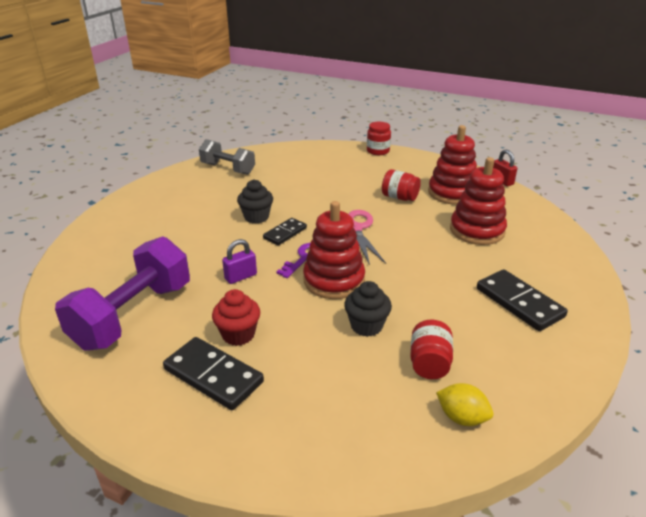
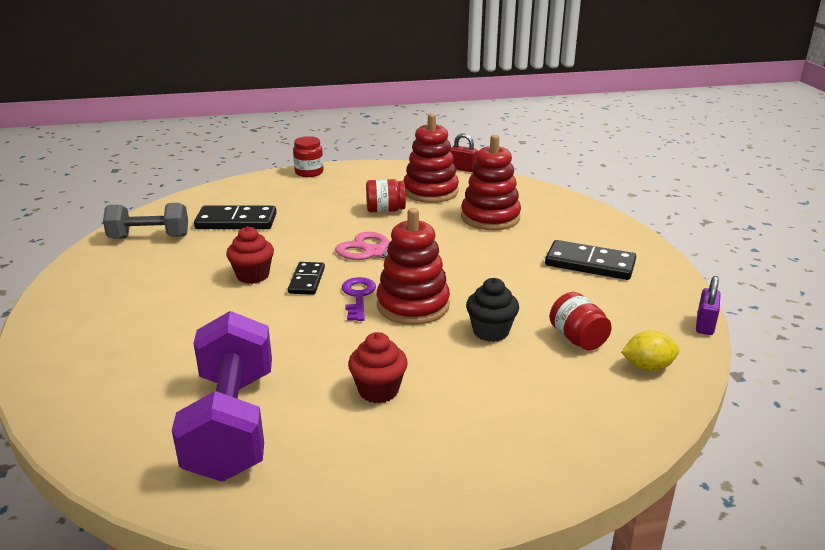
camera: 35 degrees left, 5 degrees down
(213, 375) = (400, 436): black domino -> black domino (236, 221)
(240, 277) = (311, 338): purple padlock -> purple padlock (705, 325)
(256, 217) = (253, 276): black cupcake -> red cupcake

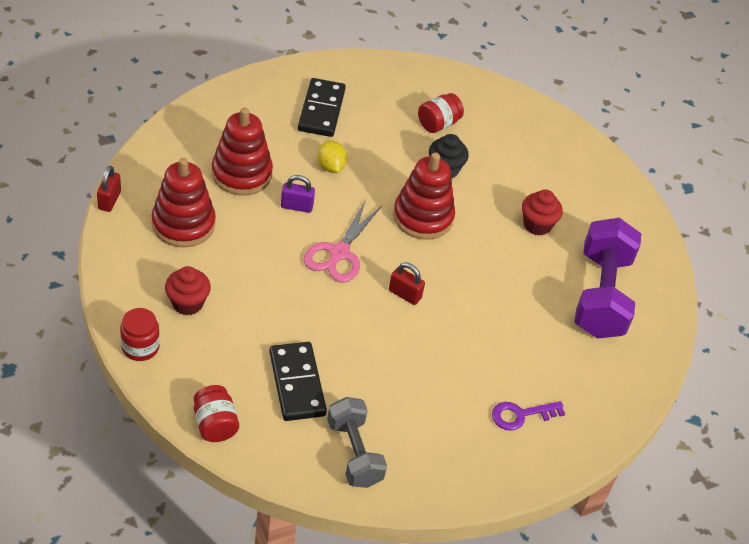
camera: 110 degrees left, 20 degrees up
(232, 424) = (601, 295): purple dumbbell -> purple dumbbell turned 60 degrees counterclockwise
(253, 276) = (408, 336): red cupcake -> red cupcake (187, 303)
(306, 280) = (405, 294): black domino -> red padlock
(358, 296) = (420, 254): purple key -> purple key (521, 415)
(385, 210) = (240, 257): red jar -> red jar (215, 424)
(647, 367) = (460, 93): yellow lemon -> yellow lemon (330, 167)
(705, 325) = (398, 59): purple padlock -> purple padlock (296, 206)

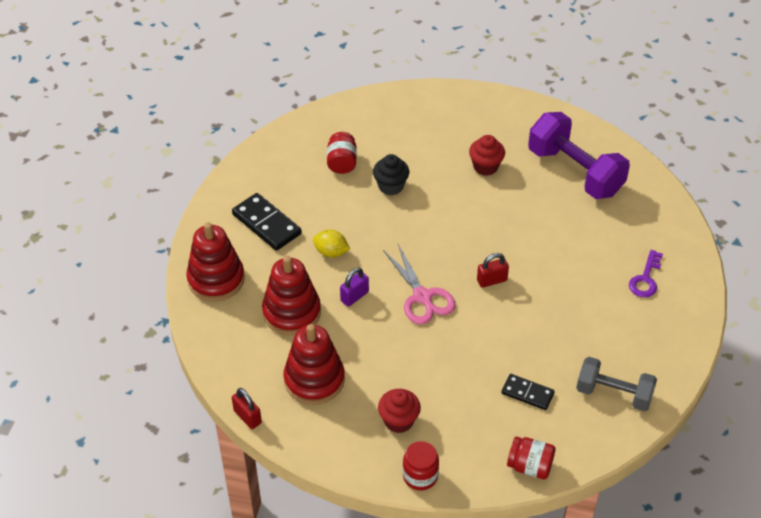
camera: 45 degrees left, 0 degrees up
(297, 383) = (527, 393): black domino -> black domino, size x0.62
(423, 217) = (426, 226): red stacking toy -> red stacking toy (216, 279)

